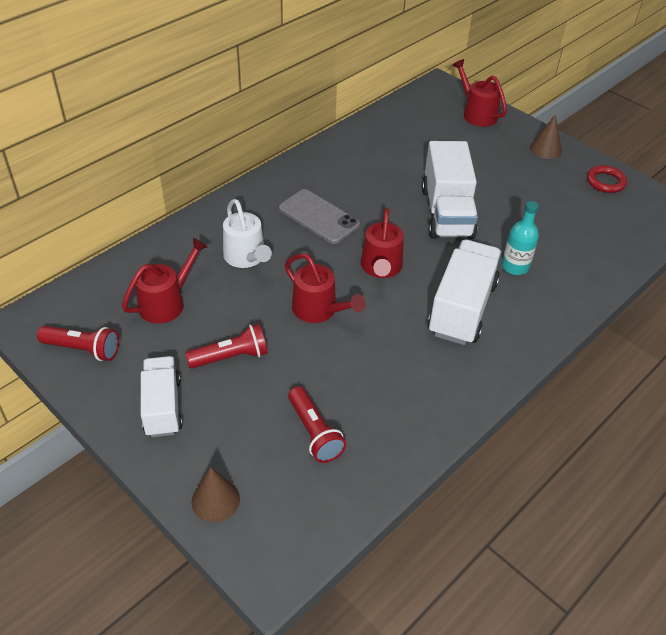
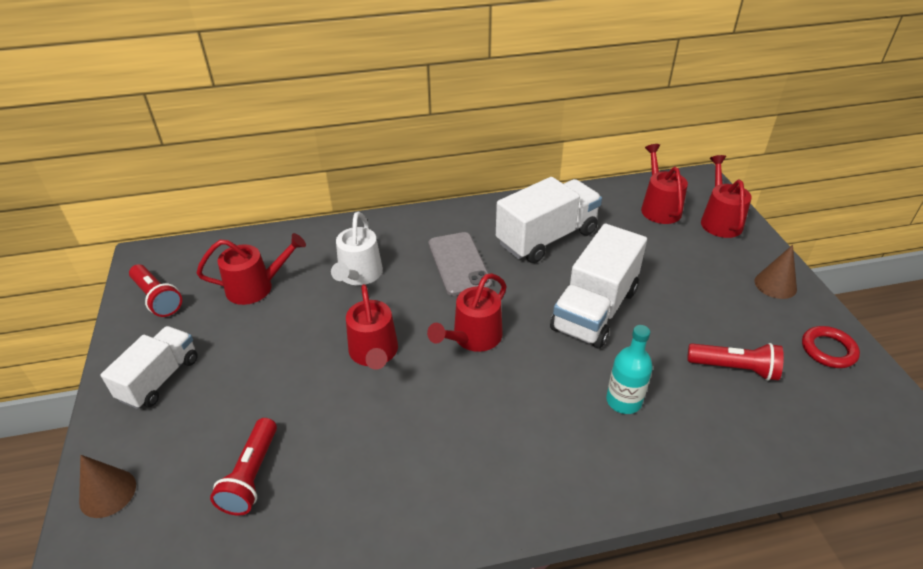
camera: 35 degrees right, 5 degrees down
(231, 357) = (257, 361): red flashlight -> red flashlight (734, 368)
(428, 117) = (659, 207): none -> red watering can
(462, 308) = (520, 420): white truck -> white truck (547, 238)

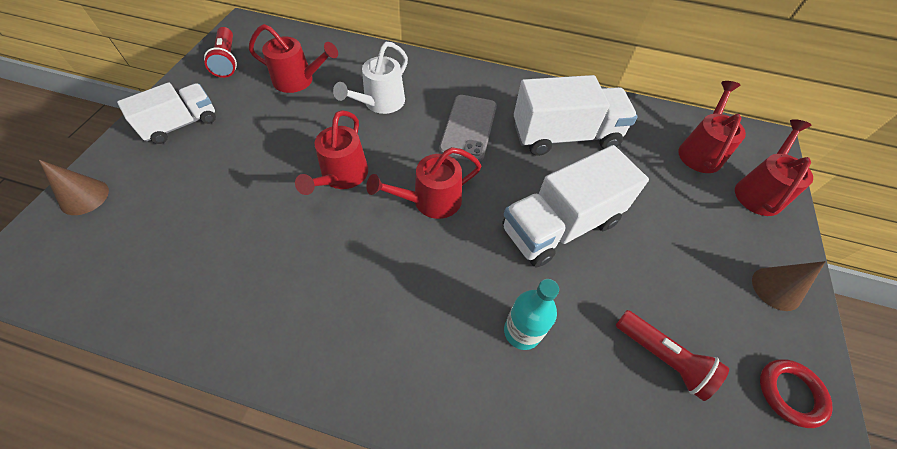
camera: 25 degrees right, 15 degrees up
(251, 476) = (179, 235): red flashlight -> none

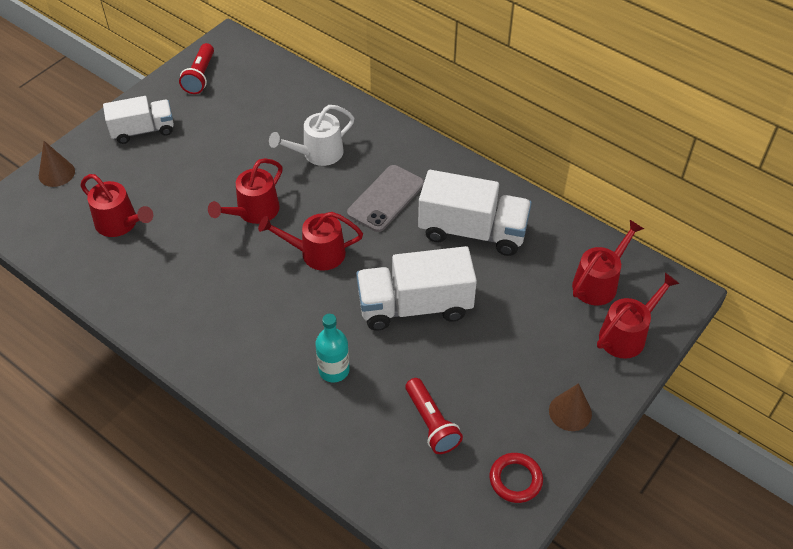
camera: 25 degrees right, 5 degrees down
(298, 80) = (254, 112): red watering can -> red watering can (120, 224)

